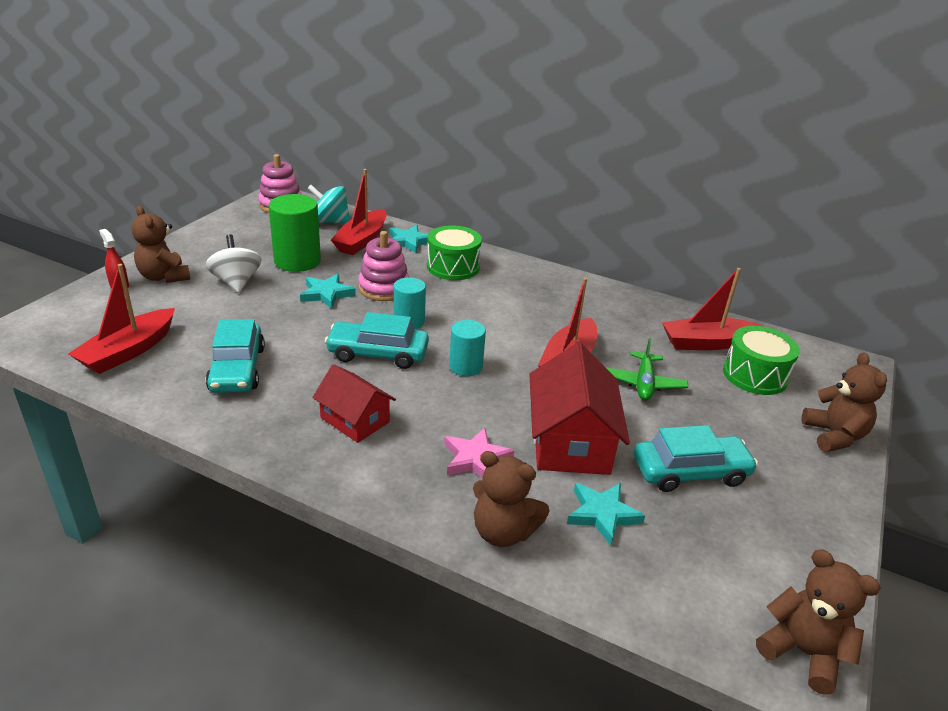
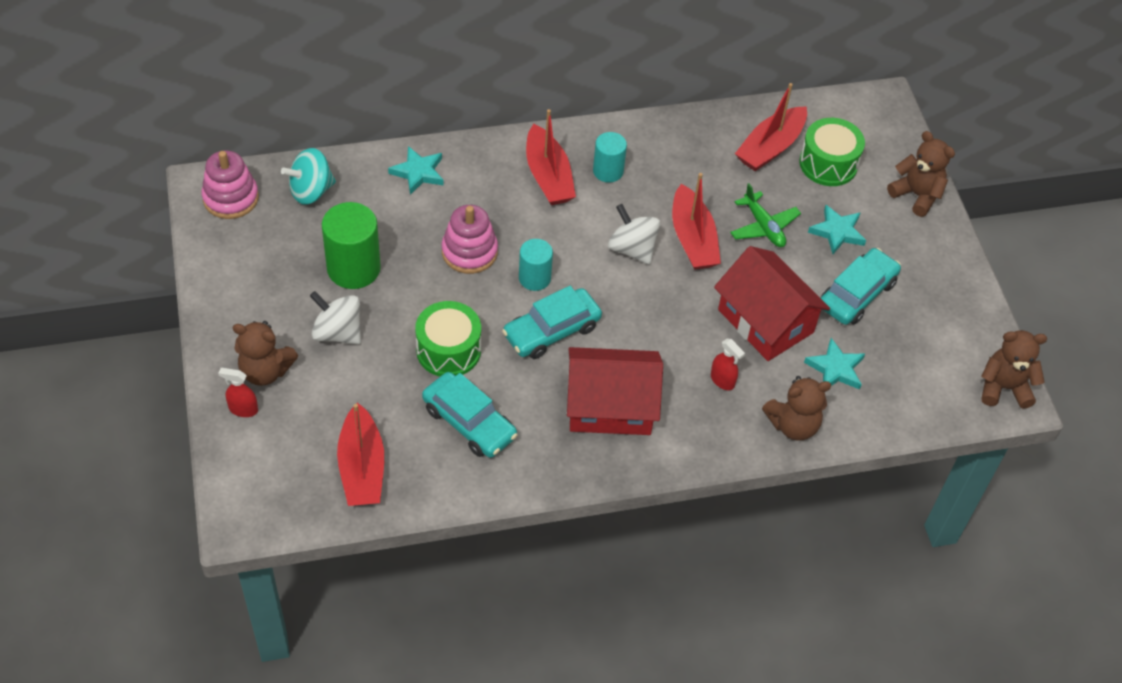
camera: 40 degrees left, 20 degrees up
(326, 294) = (432, 292): turquoise star -> turquoise star (837, 232)
(355, 420) = (610, 406): red house -> red house, size x1.62
(362, 240) = (374, 199): red boat -> red boat (548, 176)
(453, 267) = (494, 182): green drum -> green drum (448, 350)
(465, 366) = (628, 298): turquoise cylinder -> turquoise cylinder (608, 171)
(476, 459) = (722, 380): pink star -> red spray bottle
(508, 342) = (632, 249): none -> white spinning top

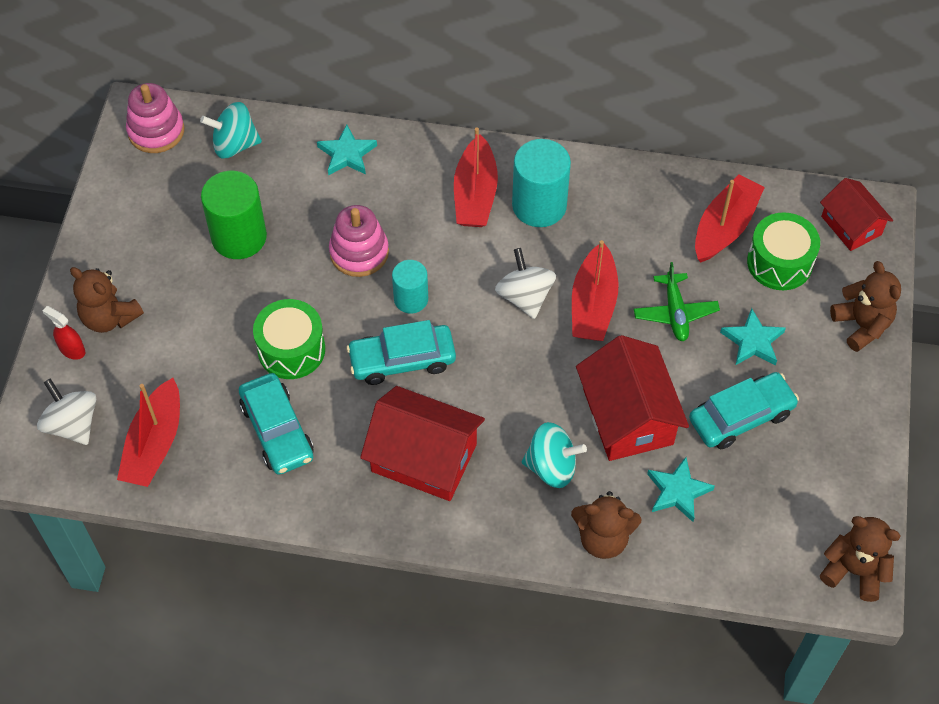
camera: 25 degrees right, 5 degrees up
(337, 332) = (194, 299): white spinning top -> white spinning top (72, 424)
(608, 171) = (539, 205): turquoise cylinder -> turquoise cylinder, size x1.64
(722, 380) = (551, 467): red spray bottle -> turquoise spinning top
(770, 147) = (724, 227): red boat -> red boat turned 150 degrees clockwise
(870, 119) = (851, 225): none -> red house

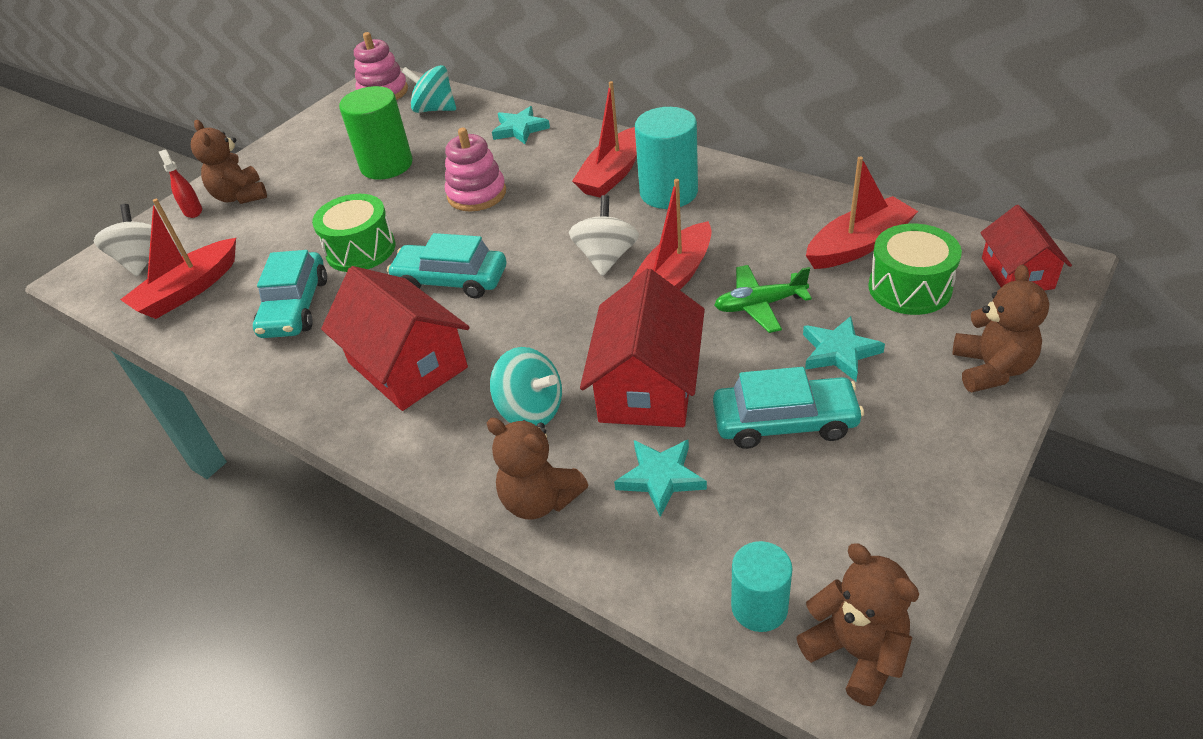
camera: 30 degrees right, 15 degrees down
(411, 299) = (496, 236): turquoise cylinder -> turquoise cylinder (759, 607)
(675, 312) = (759, 305): green plane -> green plane turned 60 degrees clockwise

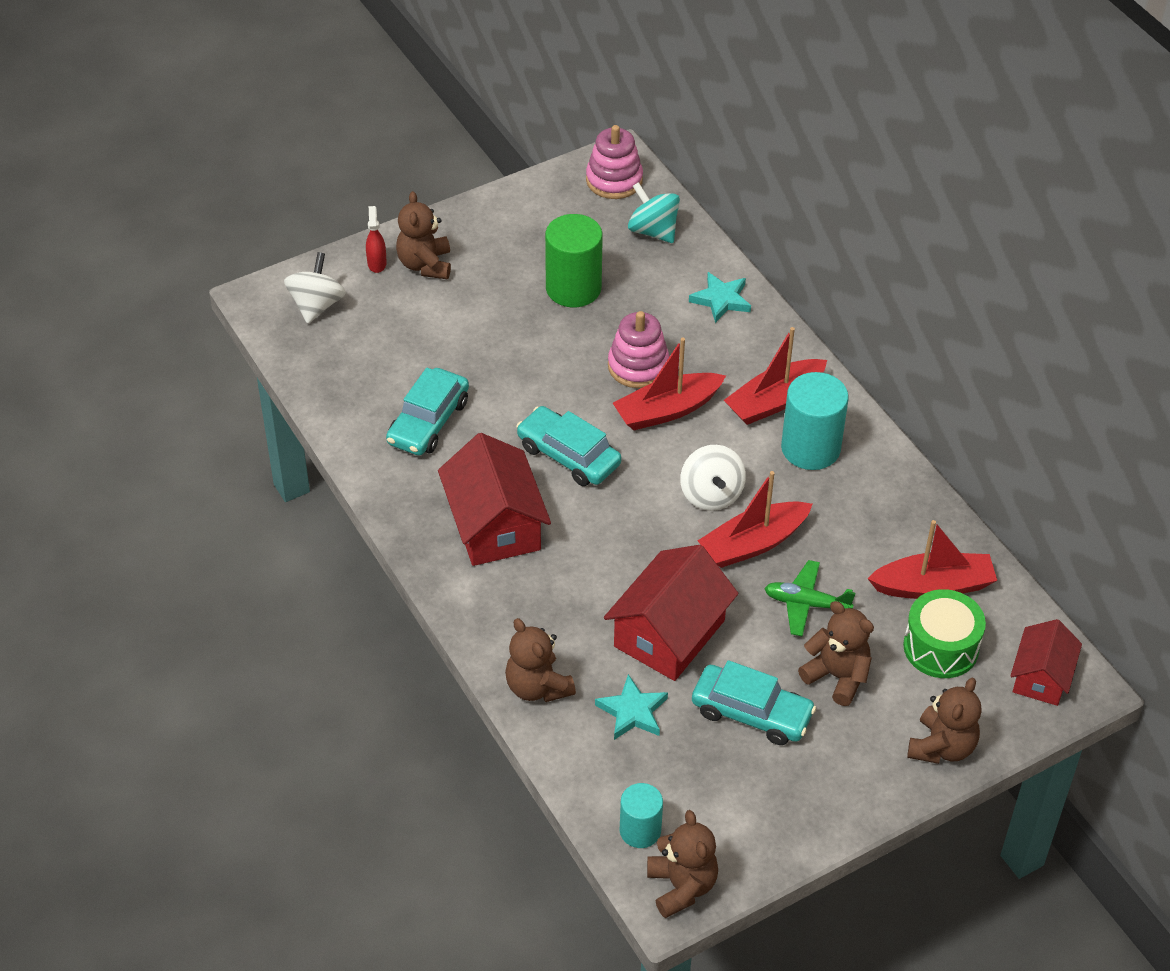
camera: 20 degrees right, 5 degrees up
(188, 290) = (346, 360): red boat -> red boat (667, 410)
(361, 249) = (507, 384): green drum -> none
(531, 410) = (569, 612): turquoise spinning top -> none
(606, 257) = (711, 494): white spinning top -> white spinning top turned 135 degrees clockwise
(839, 352) = (837, 676): turquoise star -> brown teddy bear

